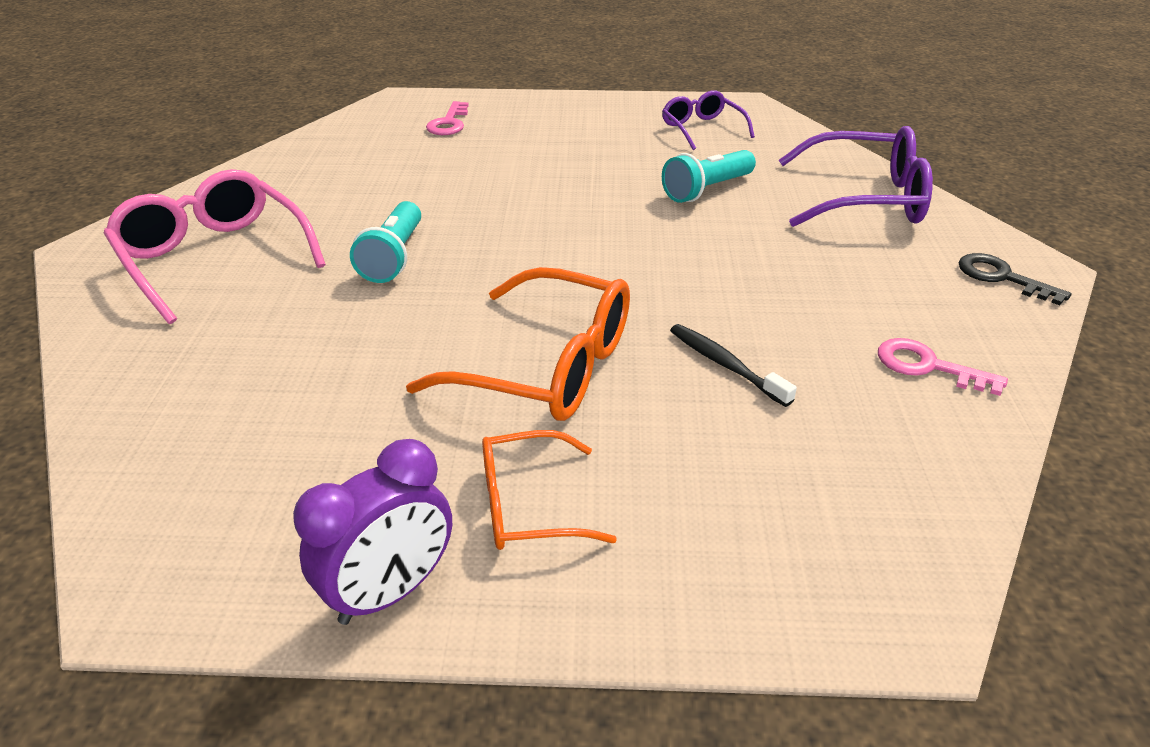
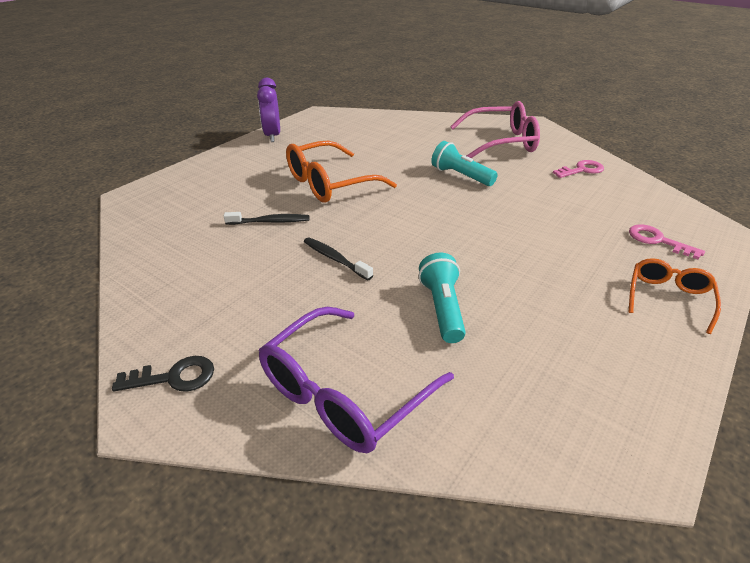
camera: 125 degrees right, 0 degrees up
(529, 505) = (269, 159): orange glasses -> orange glasses (668, 298)
(702, 129) = (573, 376): purple glasses -> none
(724, 273) = (335, 259): none -> black toothbrush
(928, 366) = (180, 277): pink key -> pink key (581, 170)

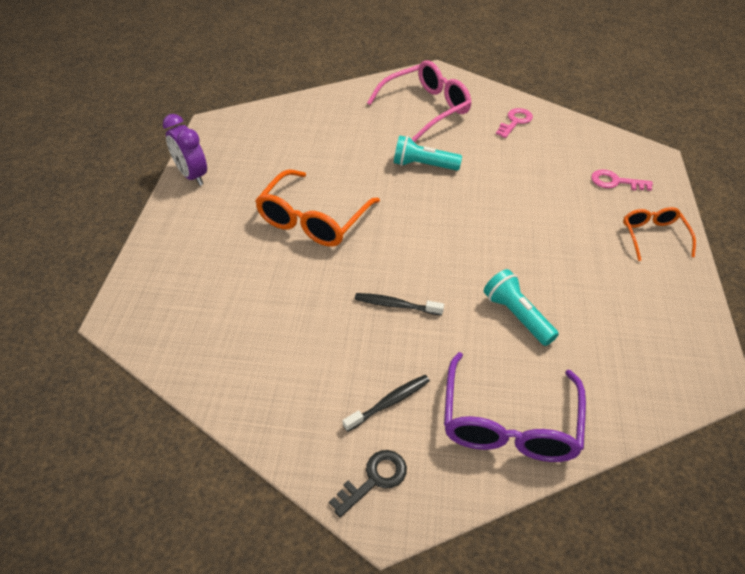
camera: 30 degrees left, 10 degrees up
(270, 222) = (300, 289): black toothbrush -> black toothbrush (389, 402)

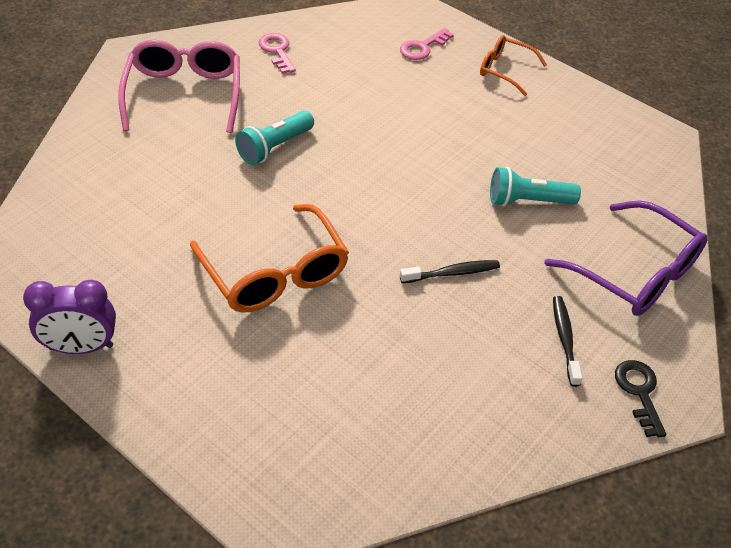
camera: 60 degrees left, 0 degrees up
(395, 305) = (452, 273): black toothbrush -> black toothbrush turned 150 degrees counterclockwise

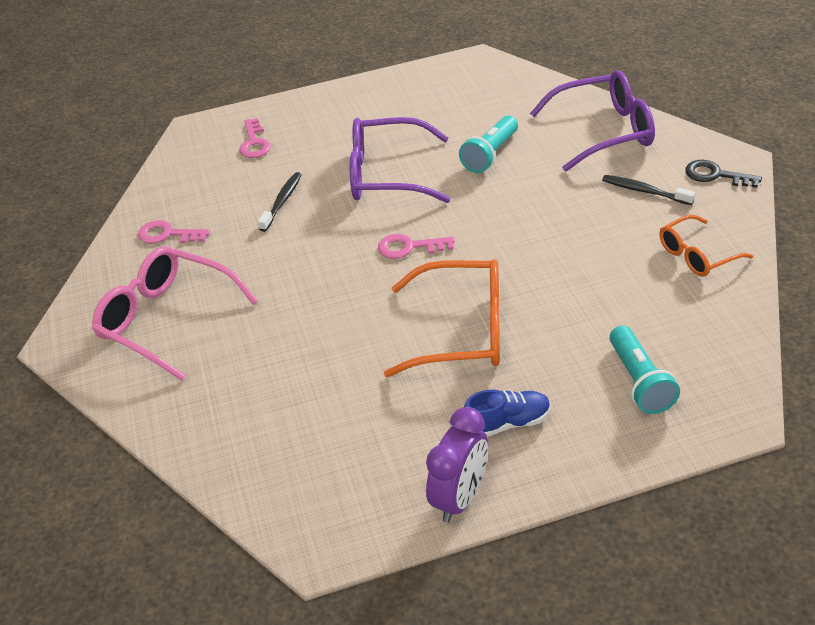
camera: 50 degrees left, 5 degrees down
(180, 347) = (507, 423): none -> blue shoe
(274, 147) = (301, 279): turquoise flashlight -> turquoise flashlight (639, 381)
(359, 197) = (409, 247): none -> pink key
(445, 144) = (388, 175): none -> purple glasses
(452, 273) = (538, 224): black toothbrush -> black toothbrush (282, 201)
(505, 70) = (329, 108): orange glasses -> orange glasses (697, 255)

